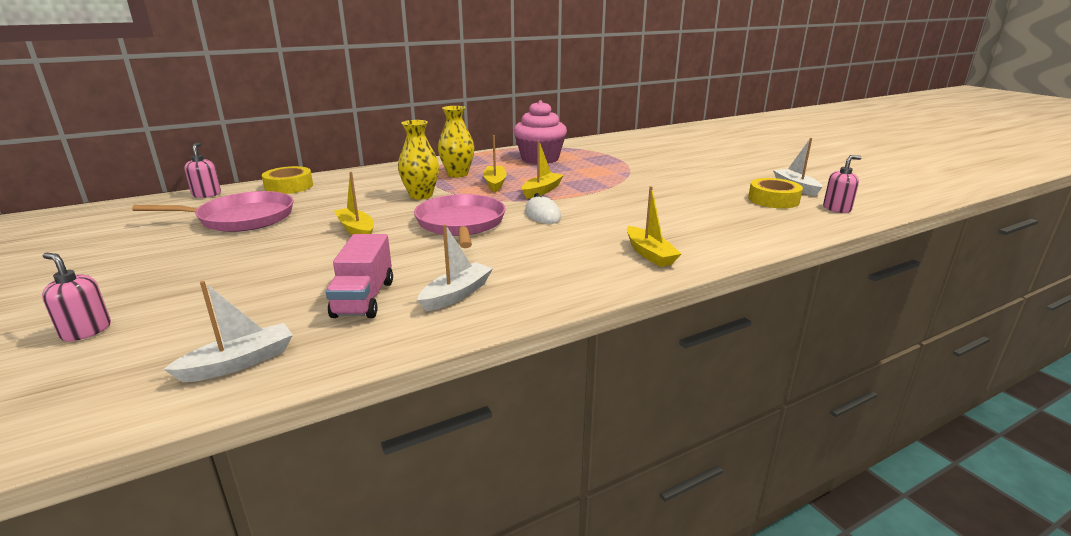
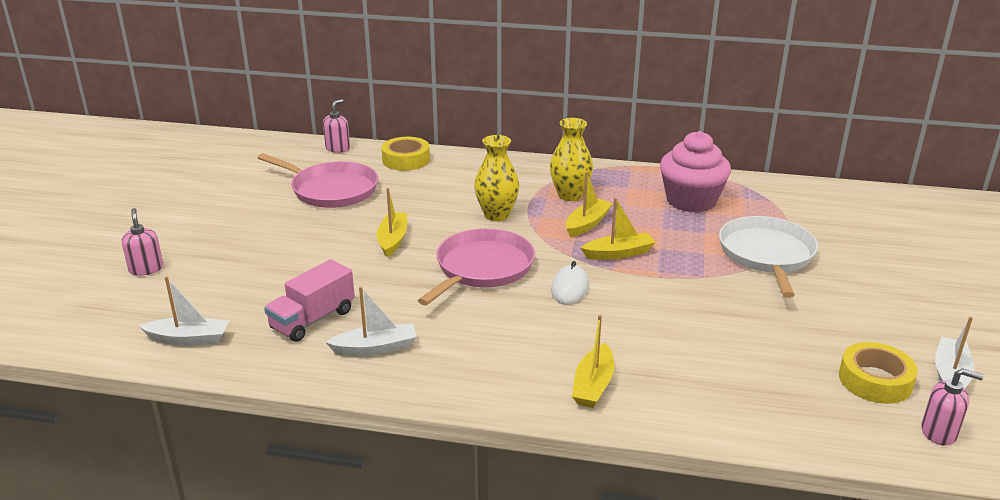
camera: 40 degrees right, 5 degrees up
(625, 169) = (766, 255): none -> white pan

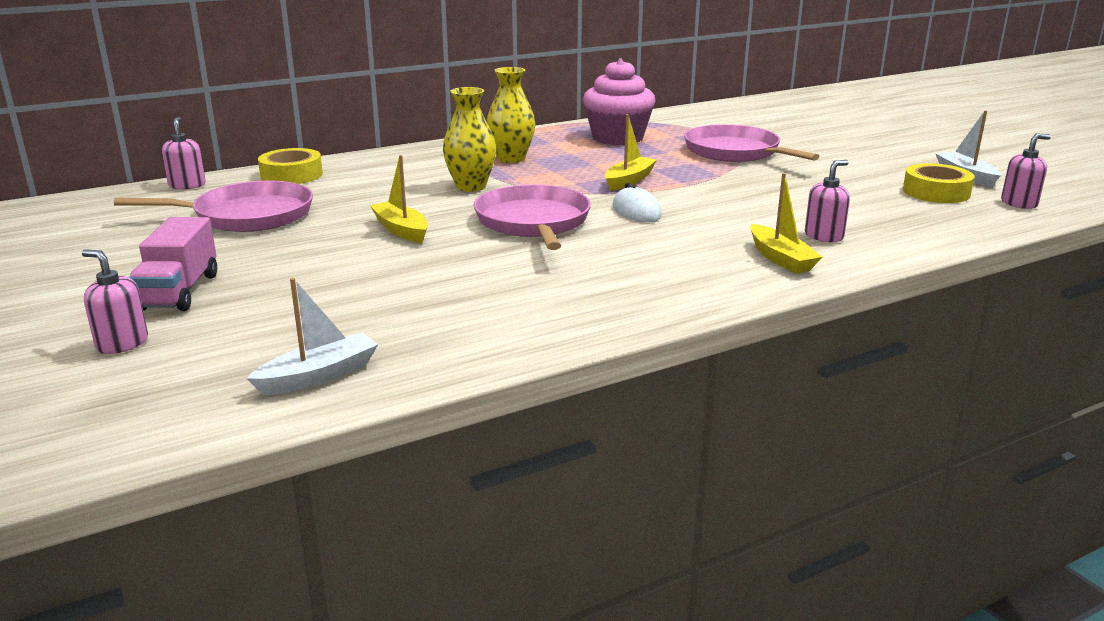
camera: 40 degrees left, 5 degrees down
(313, 319) = (439, 309): pink truck -> pink truck (179, 292)
(375, 348) = (551, 304): white boat -> none
(587, 224) = (565, 171): yellow boat -> none
(670, 380) = (824, 236): none -> pink soap dispenser
(766, 255) = (735, 152): white pan -> pink pan

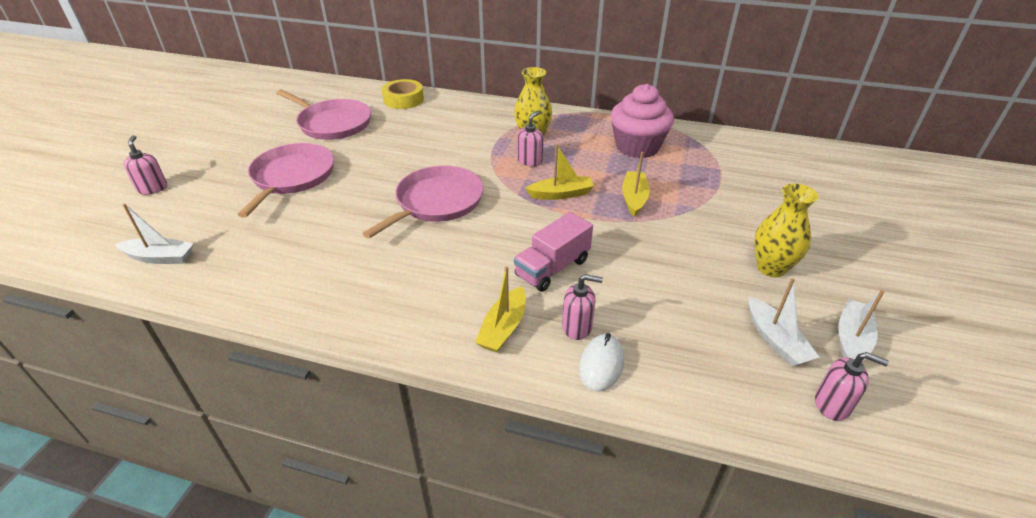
camera: 45 degrees right, 15 degrees up
(179, 292) = (221, 166): pink truck -> pink truck (552, 268)
(187, 185) = (351, 87): pink soap dispenser -> pink soap dispenser (530, 161)
(401, 230) = (368, 171): yellow boat -> yellow boat (634, 198)
(471, 187) = (464, 152): yellow vase -> yellow vase (771, 268)
(636, 211) = (508, 226): white mouse -> white mouse (601, 365)
(735, 152) = (695, 202): pink pan -> pink pan (292, 177)
(936, 192) = (775, 340): yellow tape -> white boat

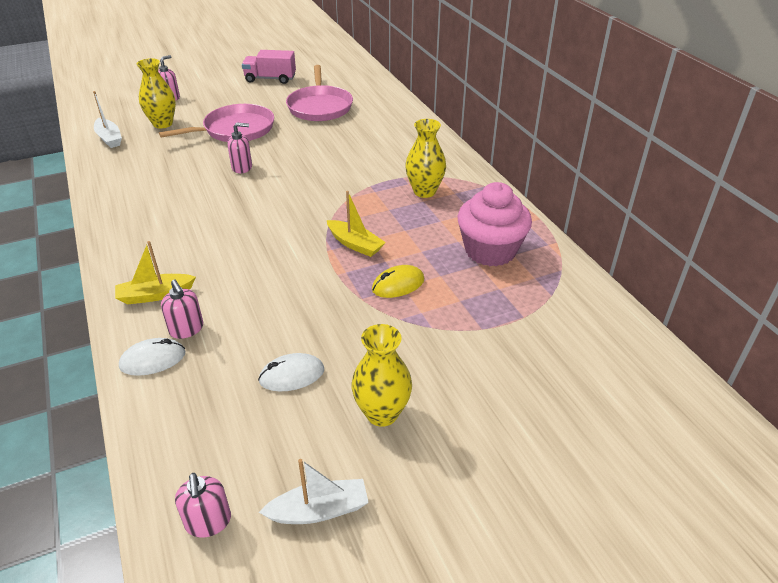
camera: 50 degrees right, 0 degrees up
(198, 212) = (163, 124): none -> yellow vase
(403, 99) = (394, 112): yellow tape -> none
(436, 202) = (273, 195): pink pan -> none
(530, 161) = (385, 207): pink soap dispenser -> pink soap dispenser (242, 167)
(552, 268) = (248, 285): pink truck -> pink truck (270, 79)
(634, 198) = (398, 285): yellow boat -> yellow mouse
(694, 292) = (292, 375): none -> white mouse
(775, 340) = (269, 453): white boat -> none

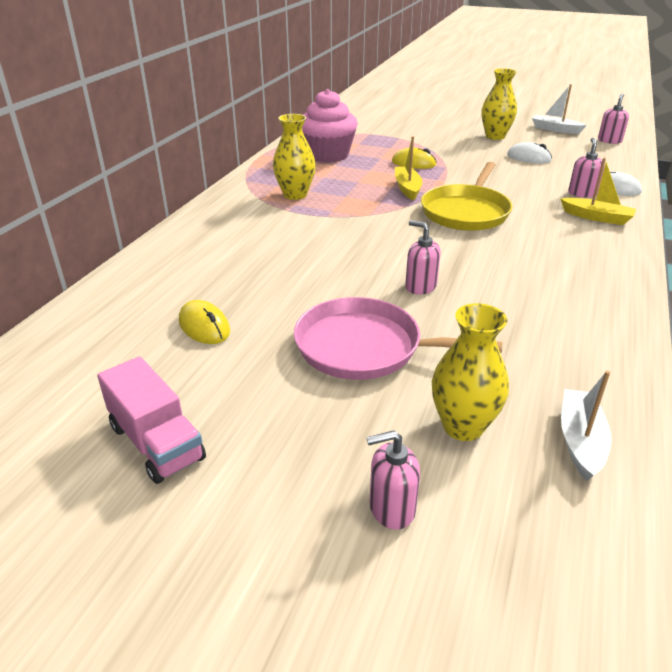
camera: 135 degrees left, 5 degrees down
(275, 242) = (466, 212): none -> yellow pan
(320, 106) = (204, 326): pink pan -> yellow mouse

